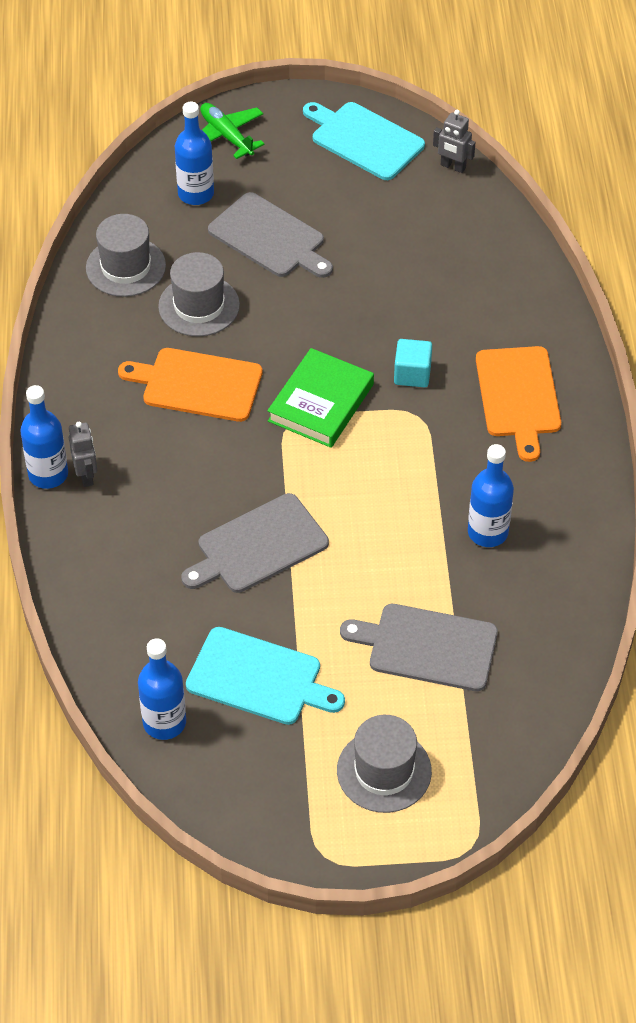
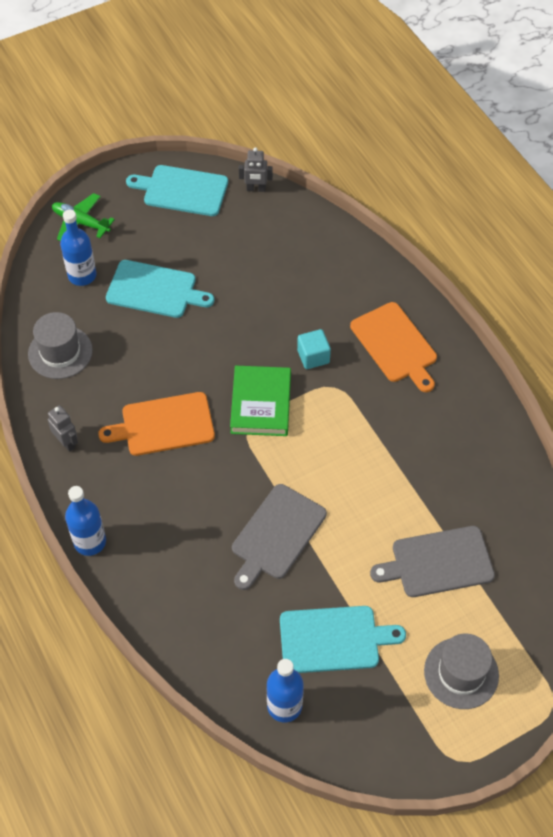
camera: 25 degrees left, 5 degrees up
(86, 475) = (119, 531): grey robot -> grey robot (66, 442)
(199, 306) = (131, 362): grey hat -> none
(270, 238) = (155, 290): grey cutting board -> turquoise cutting board
(487, 532) = (431, 457): blue bottle -> none

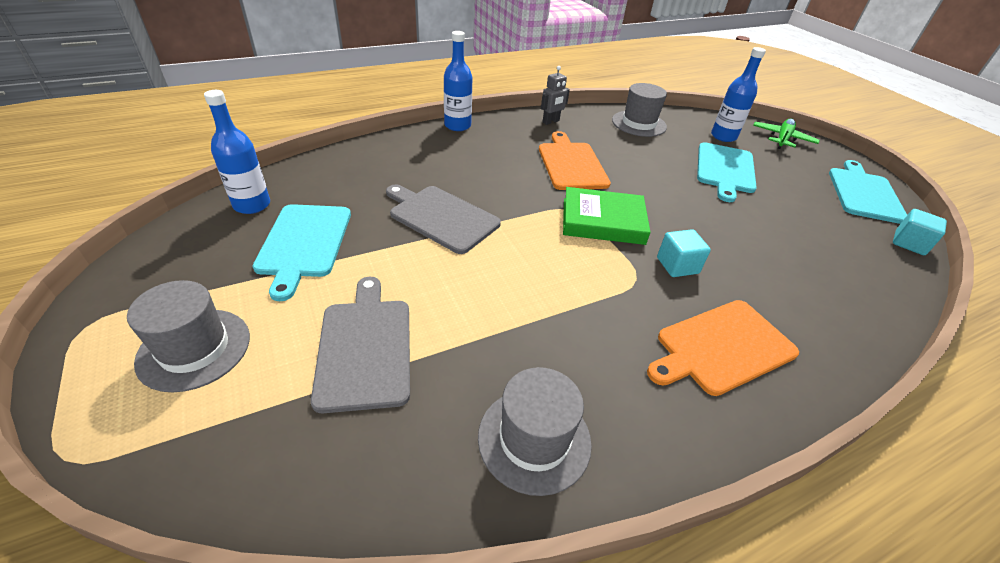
camera: 90 degrees right, 15 degrees down
(256, 189) = (909, 243): grey robot -> turquoise cube
(487, 456) = (534, 439): none -> grey hat

